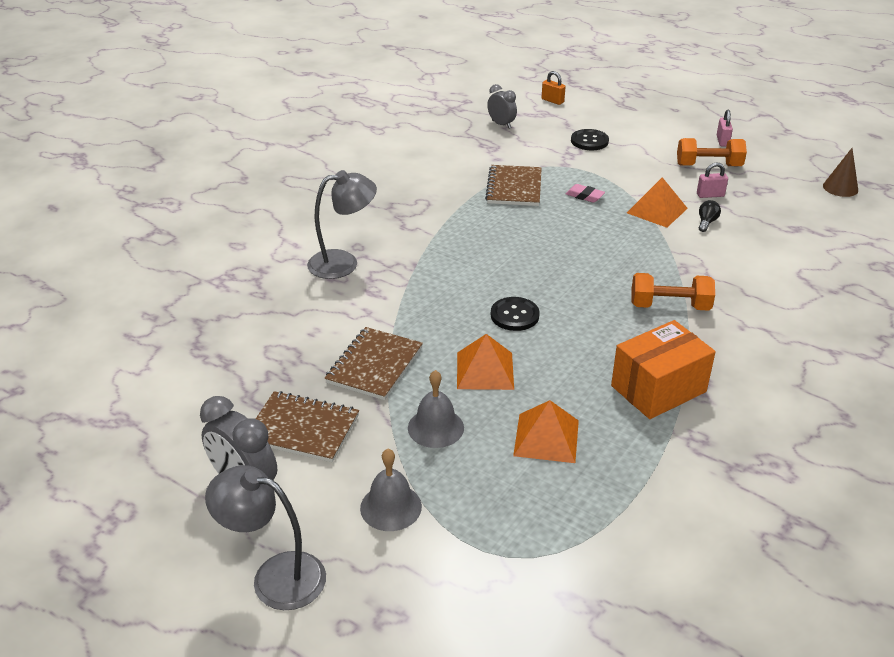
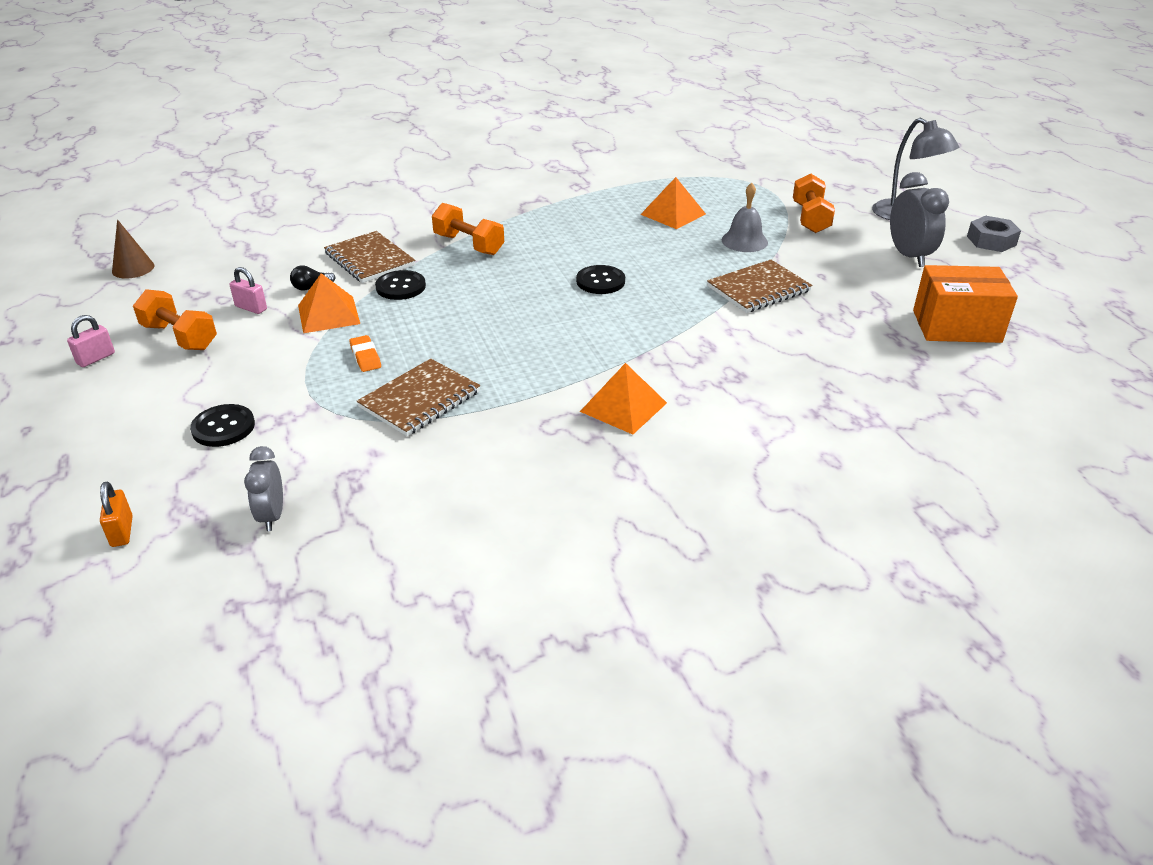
camera: 145 degrees left, 0 degrees up
(147, 569) = (991, 241): none -> grey nut
(302, 429) = (848, 271): brown notebook -> brown notebook (369, 259)
(343, 263) = (714, 386): grey lamp -> none
(391, 507) = (810, 218): grey bell -> orange dumbbell
(485, 370) = (671, 257): orange pyramid -> orange pyramid (623, 407)
(584, 196) = (365, 357): pink eraser -> orange eraser
(650, 247) = (400, 287): none -> black button
(658, 389) = (562, 210): orange box -> orange box (956, 326)

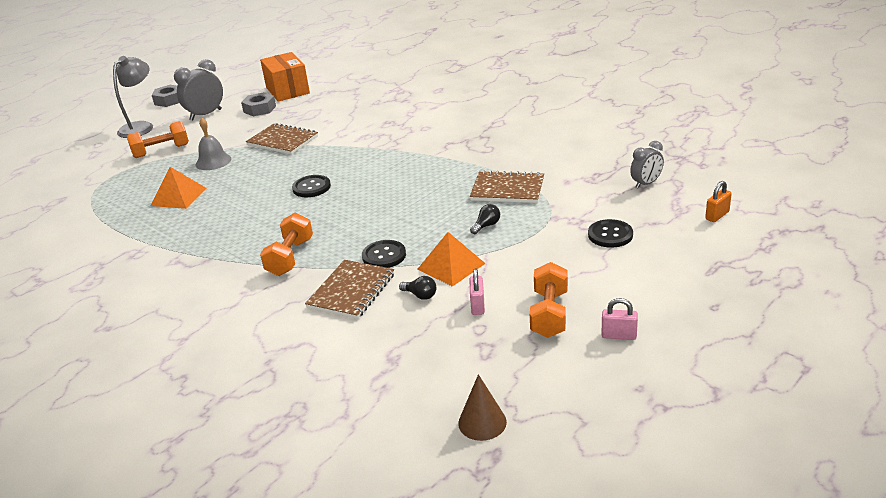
camera: 115 degrees left, 5 degrees down
(365, 357) = (486, 226): orange eraser -> black light bulb
(623, 407) = (448, 138): orange pyramid -> none
(894, 293) = (259, 109): none -> grey nut

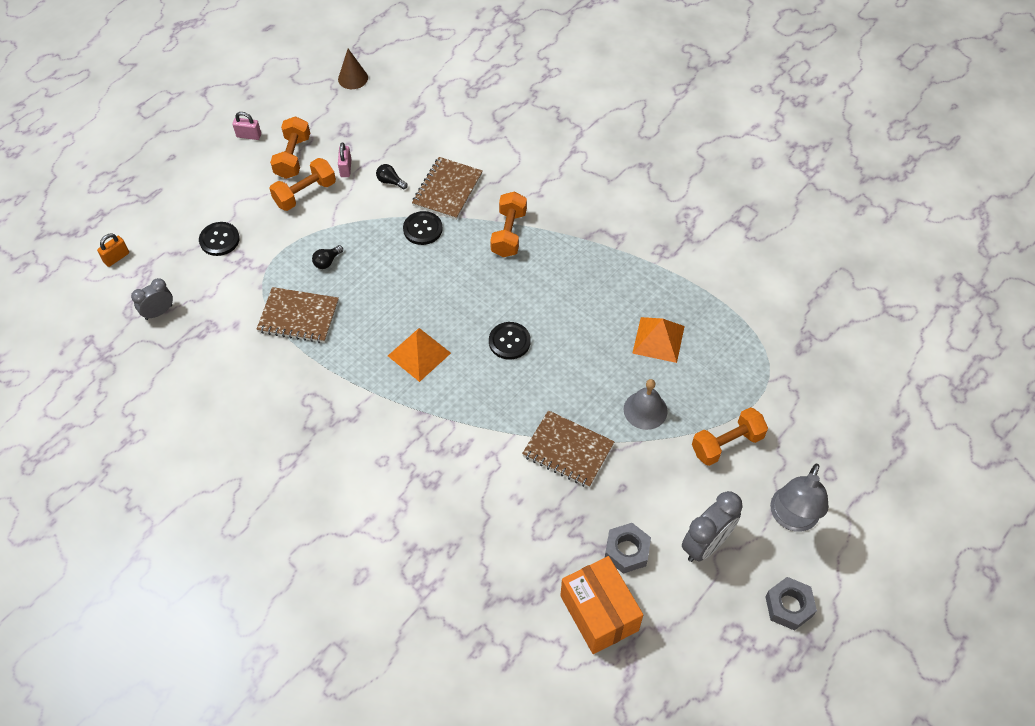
camera: 175 degrees right, 25 degrees up
(451, 266) = (363, 212): orange pyramid -> orange pyramid (419, 354)
(524, 279) = (305, 193): none -> orange dumbbell

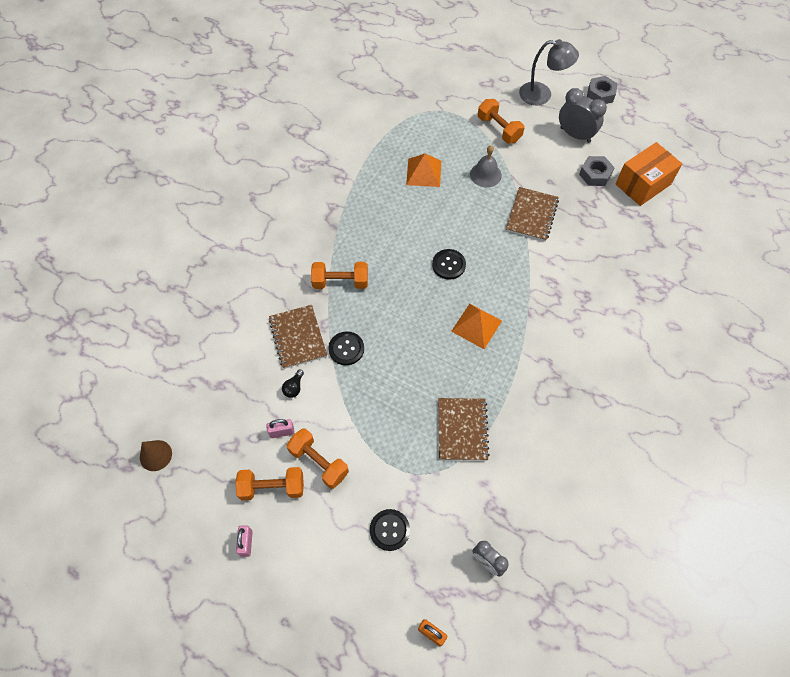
camera: 100 degrees left, 5 degrees up
(327, 262) = (397, 421): black light bulb -> none
(447, 190) = (298, 337): brown notebook -> brown notebook turned 60 degrees clockwise

